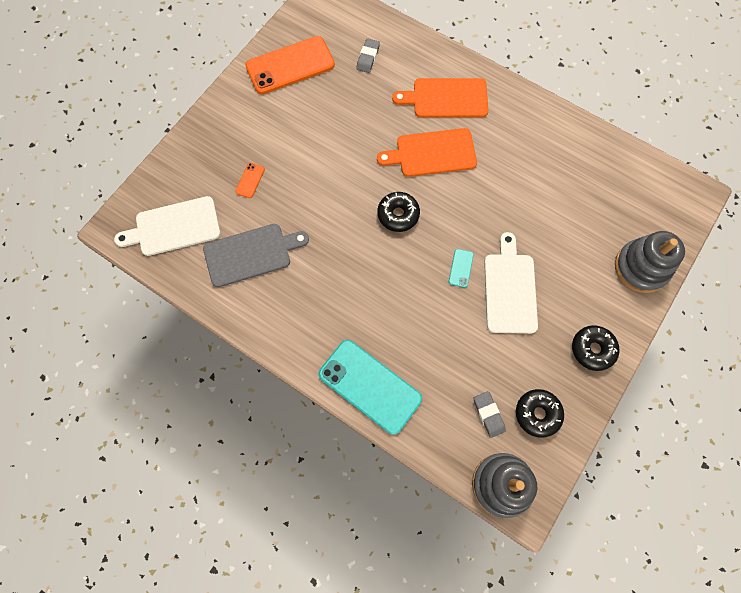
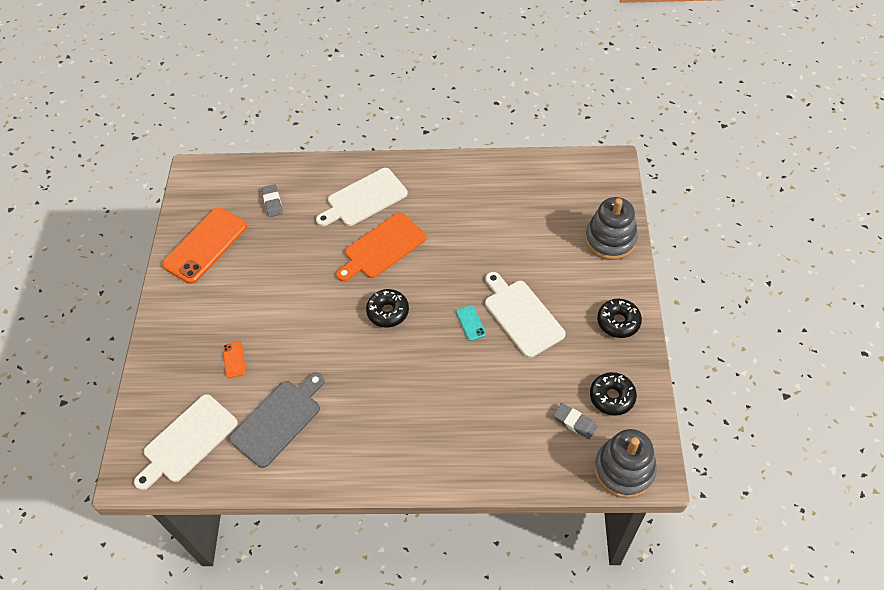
camera: 30 degrees left, 15 degrees down
(369, 386) = (461, 463): turquoise phone -> none
(446, 98) = (364, 199): orange cutting board -> white cutting board

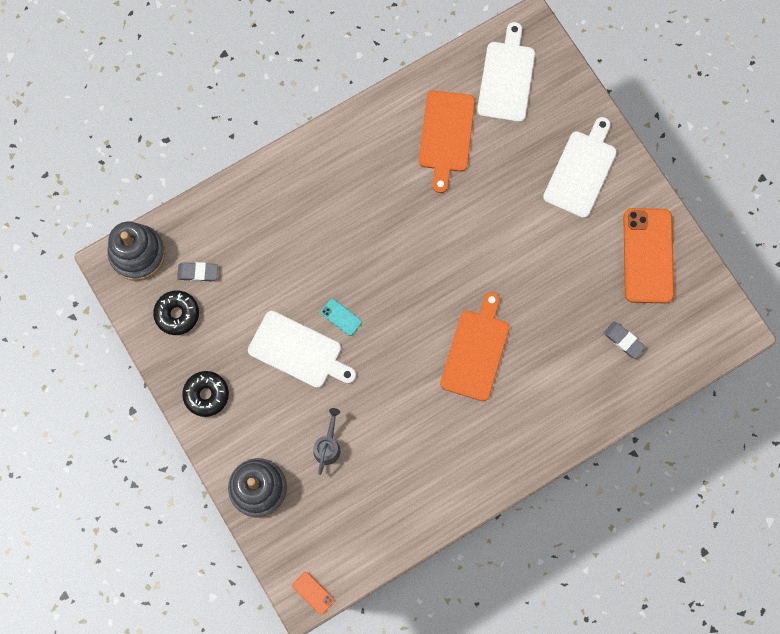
camera: 145 degrees right, 20 degrees up
(234, 360) = (526, 163): orange phone -> orange phone (313, 593)
(278, 420) = (446, 135): grey cutting board -> orange cutting board
(364, 199) = (535, 398): white cutting board -> white cutting board (581, 171)
(388, 312) = (423, 285): black donut -> none
(539, 241) = (328, 446): none -> grey watering can

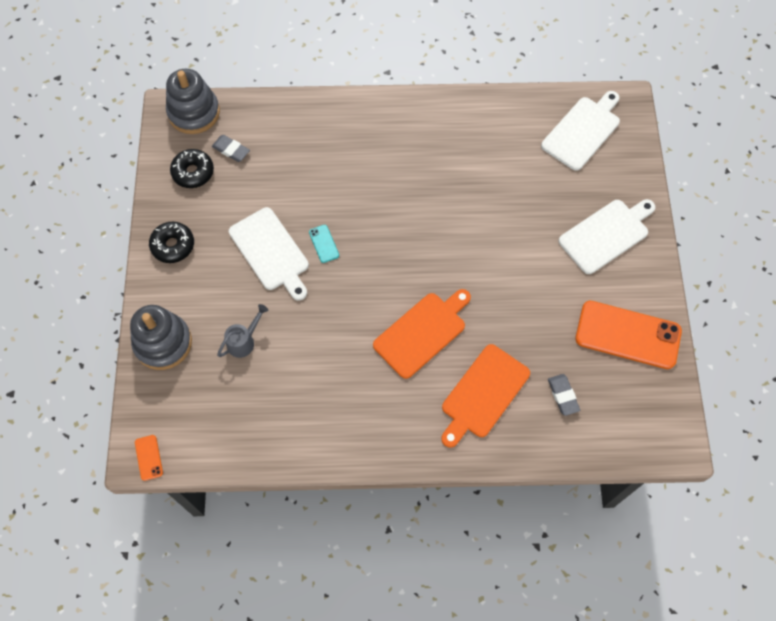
camera: 30 degrees right, 10 degrees down
(446, 135) = (503, 149): orange cutting board -> orange cutting board (483, 394)
(648, 256) = (628, 335): orange phone -> orange phone turned 75 degrees clockwise

